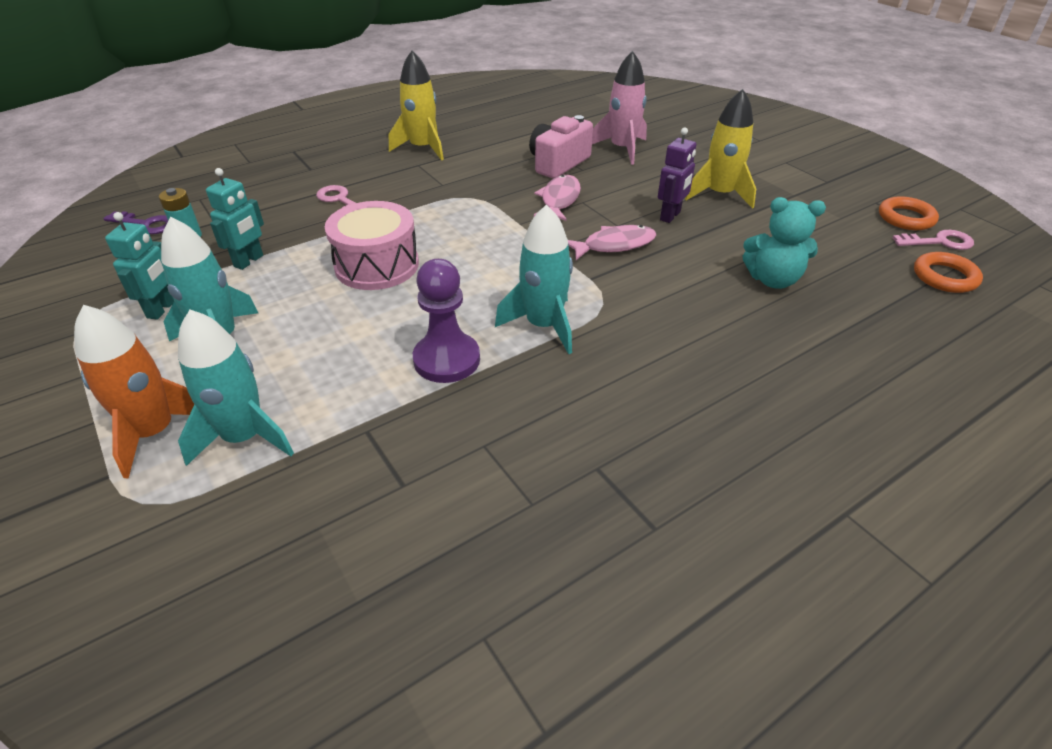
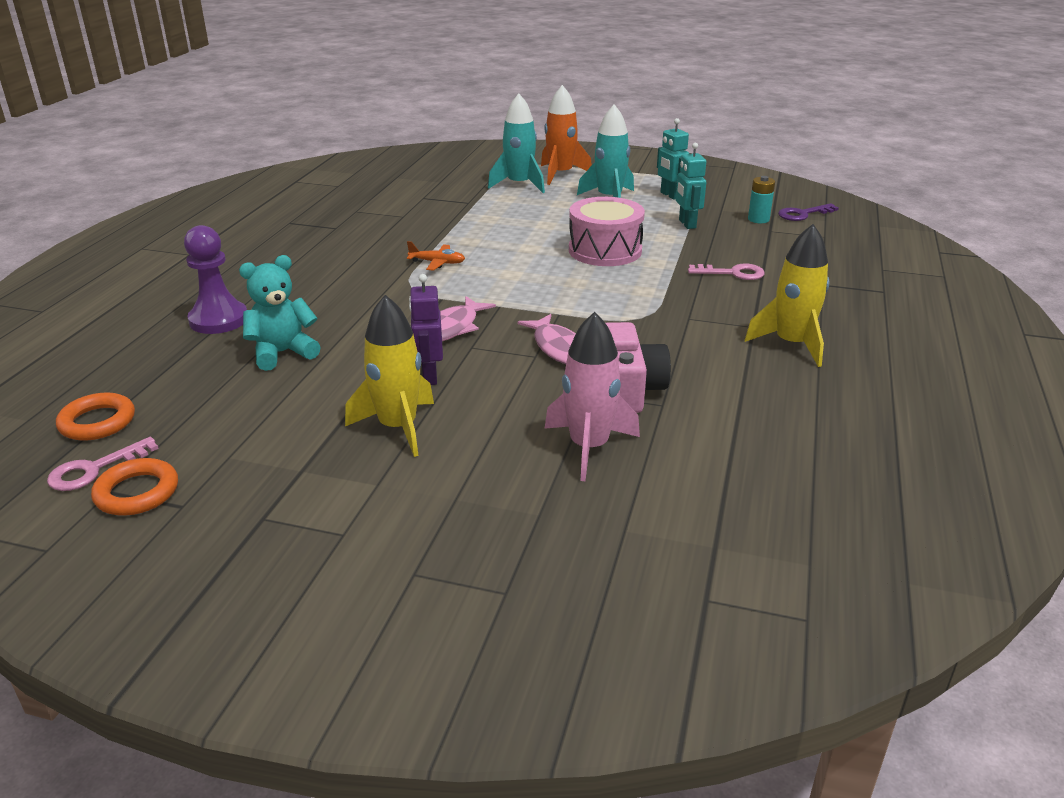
camera: 140 degrees right, 10 degrees down
(447, 360) = (472, 231): purple pawn -> purple pawn (218, 320)
(543, 325) = (437, 263): turquoise rocket -> orange plane

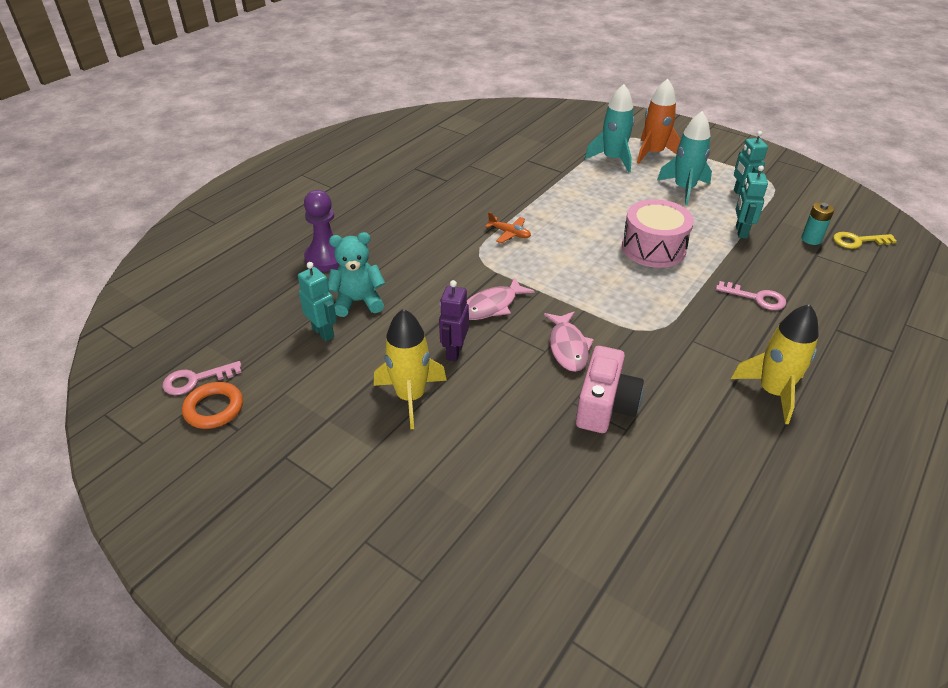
camera: 20 degrees right, 10 degrees up
(97, 422) = (213, 337): orange ring -> none
(252, 390) = (323, 332): none -> turquoise robot
(589, 447) = (546, 457): pink rocket -> none
(803, 214) = (858, 241): purple key -> yellow key

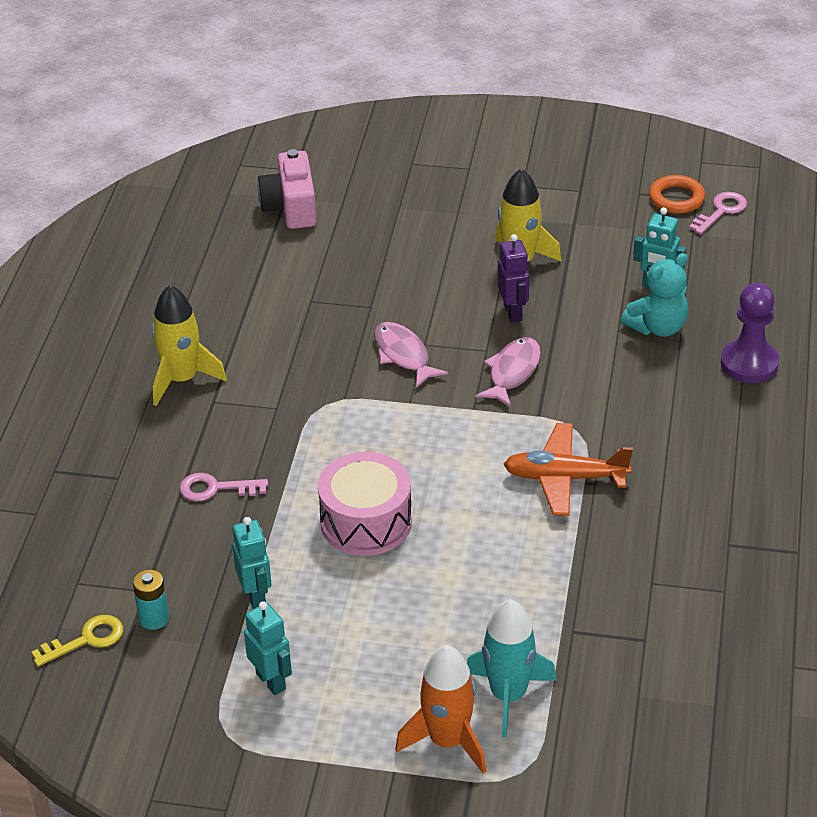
camera: 155 degrees right, 0 degrees up
(509, 233) = (565, 478): orange plane -> orange plane, size x1.80
(605, 405) = (339, 313): pink camera -> pink camera (291, 207)
(684, 189) = (364, 662): turquoise rocket -> none

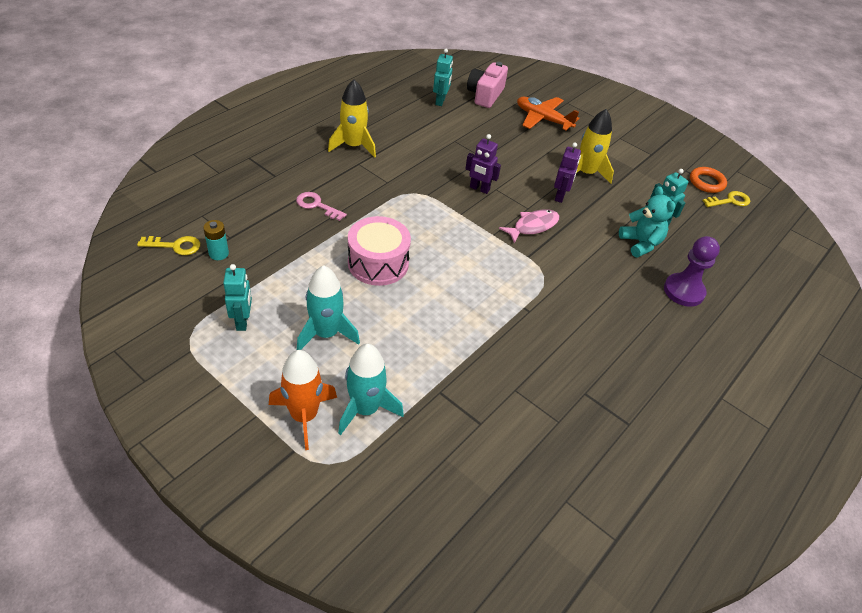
camera: 25 degrees right, 5 degrees up
(256, 596) = (281, 271): turquoise robot -> turquoise robot (440, 101)
(385, 639) = (326, 334): none -> turquoise rocket
(403, 355) = (479, 189): pink fish -> purple robot
(565, 478) = (513, 298): orange plane -> orange plane (543, 119)
(657, 327) = (640, 243): turquoise teddy bear -> turquoise teddy bear turned 105 degrees counterclockwise
(721, 211) = (730, 201): pink key -> yellow key

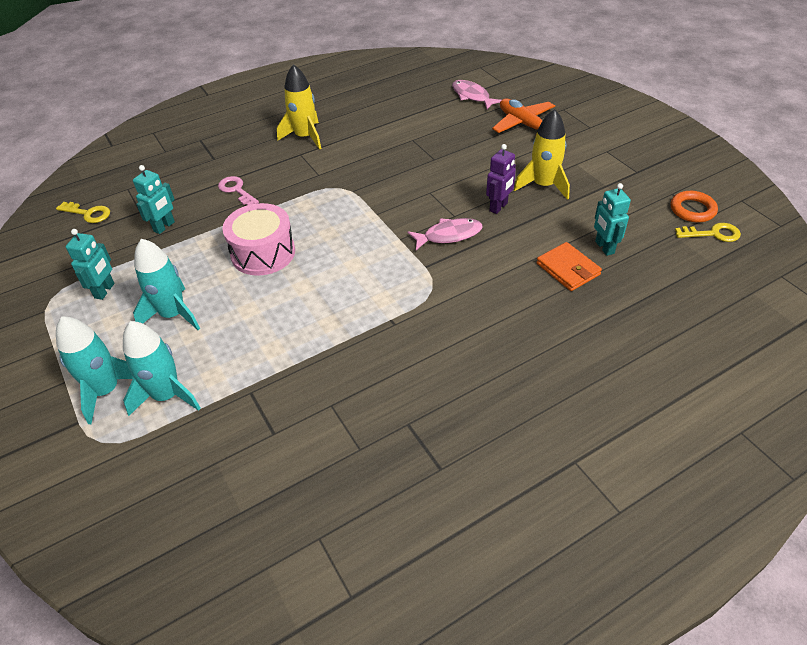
camera: 25 degrees right, 0 degrees up
(219, 253) = (121, 225): turquoise battery -> none
(304, 416) = (106, 390): orange rocket -> turquoise rocket
(440, 101) = (419, 99): turquoise robot -> turquoise robot (164, 227)
(479, 189) = (411, 190): purple robot -> none
(485, 95) = (472, 96): pink camera -> pink fish
(640, 243) = (568, 269): turquoise teddy bear -> orange wallet
(683, 291) = (593, 330): purple pawn -> none

